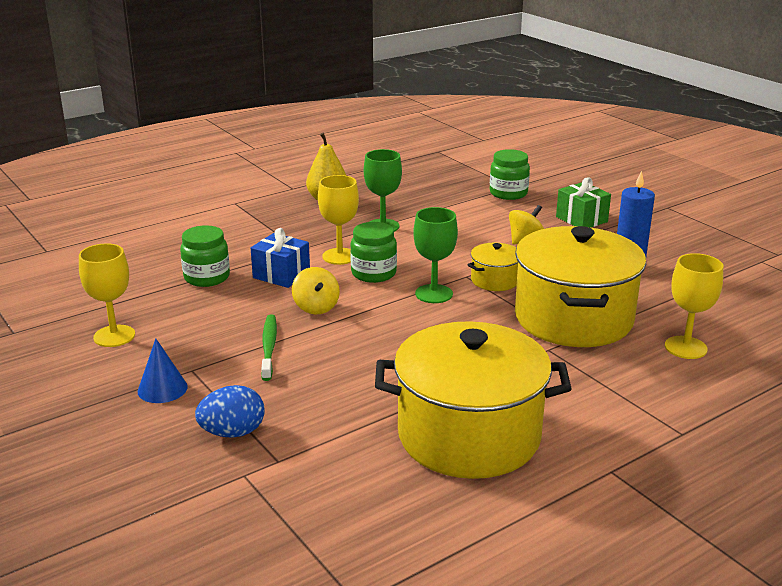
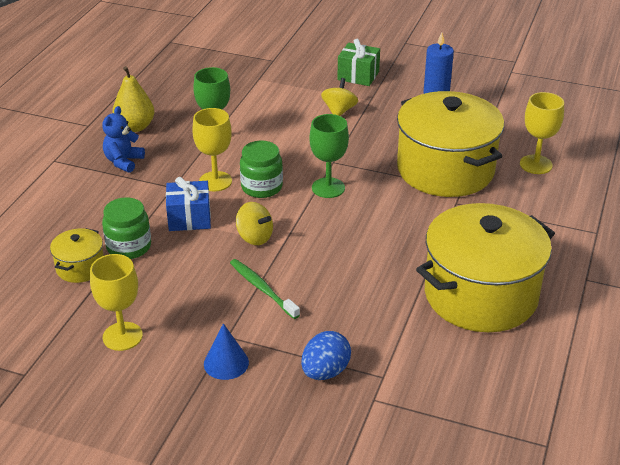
camera: 35 degrees left, 10 degrees up
(285, 220) = (123, 162): none -> blue teddy bear
(495, 280) = (358, 157): yellow pot -> yellow pot (80, 267)
(508, 193) = (277, 68): green jar -> none

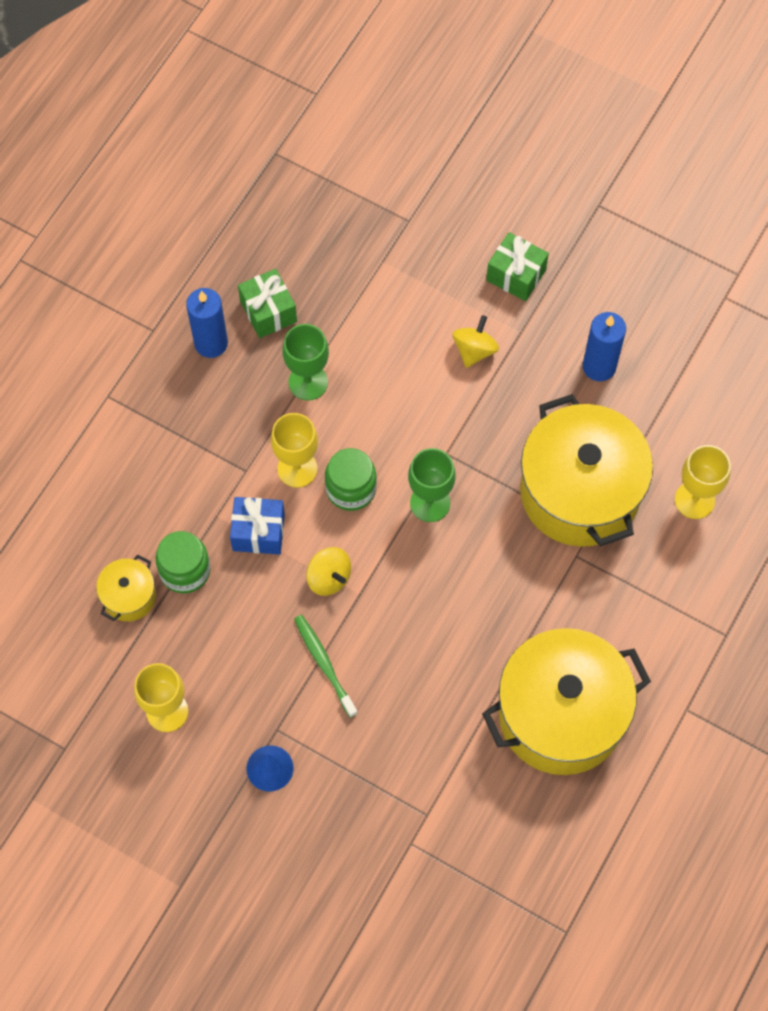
camera: 10 degrees right, 30 degrees up
(123, 162) = (191, 412): blue teddy bear -> none
(135, 127) = (211, 343): yellow pear -> blue candle
(177, 108) = (268, 311): none -> green gift
(325, 372) = (369, 798): blue egg -> none

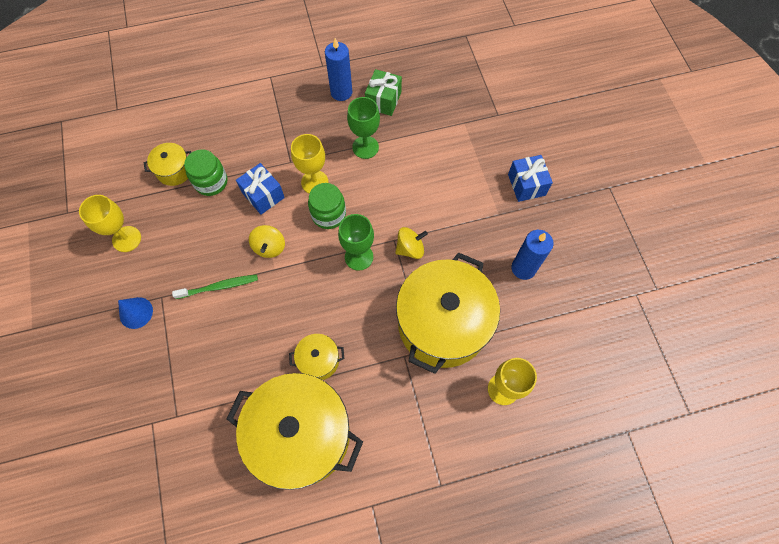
camera: 45 degrees right, 0 degrees up
(324, 664) = (219, 287): green toothbrush -> green toothbrush turned 60 degrees clockwise
(474, 350) = (464, 202): yellow spinning top -> yellow spinning top (410, 249)
(502, 636) = (319, 360): none -> yellow pot
(516, 275) = (526, 185): green gift -> blue gift

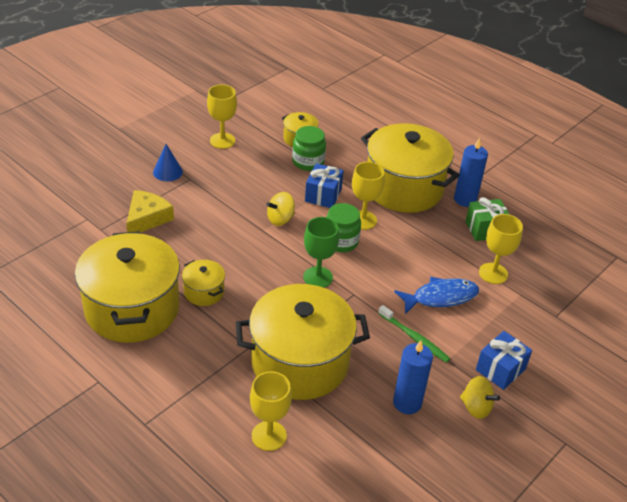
camera: 55 degrees right, 25 degrees down
(190, 364) = (147, 218): none -> yellow cheese
(219, 287) = (223, 206): green toothbrush -> green toothbrush (415, 338)
(297, 127) = (404, 188): none -> yellow pot
(365, 147) = (427, 237): green goblet -> none
(410, 249) = (355, 309): yellow spinning top -> yellow spinning top (476, 407)
(432, 126) = (493, 273): none -> yellow goblet
(435, 179) = (440, 297): none -> blue fish

